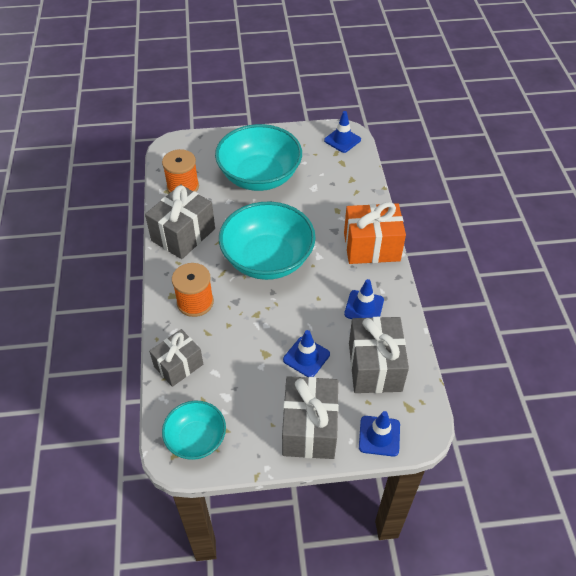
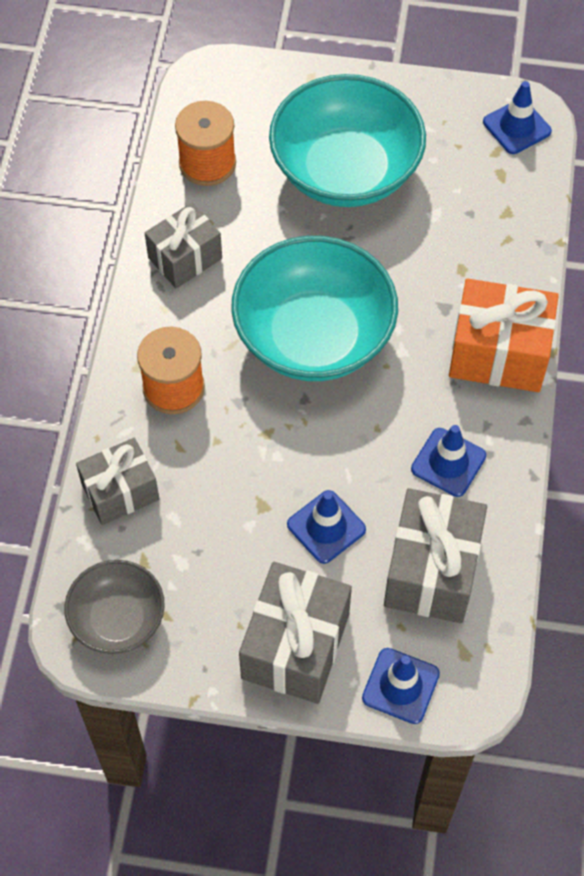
camera: 15 degrees right, 10 degrees up
(183, 235) = (185, 258): grey gift -> grey gift, size x0.66
(196, 439) = (118, 619): turquoise bowl -> grey bowl

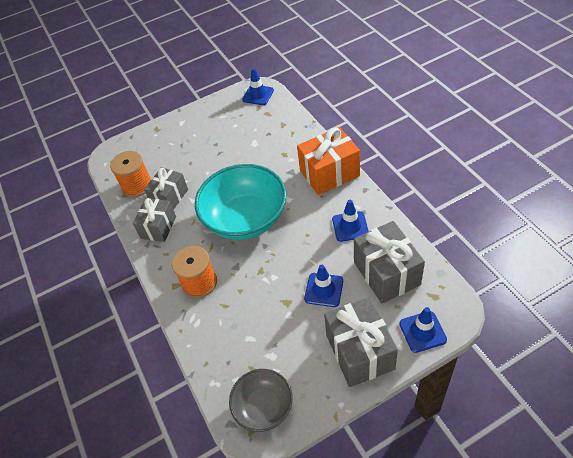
camera: 30 degrees left, 10 degrees down
(120, 492) = (213, 346): grey gift -> grey gift (169, 197)
(345, 171) = (202, 151): turquoise bowl -> none

